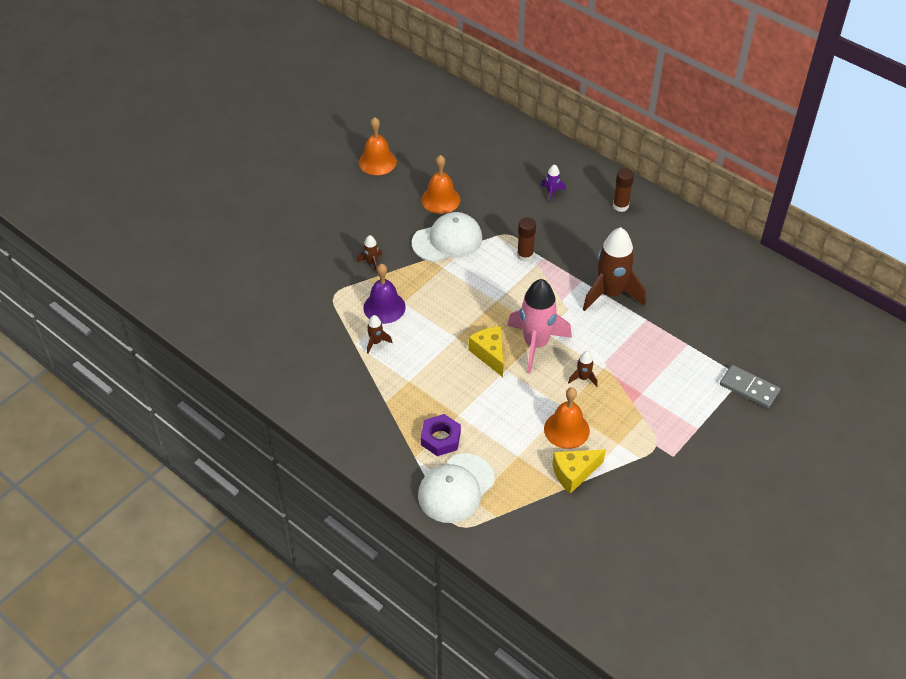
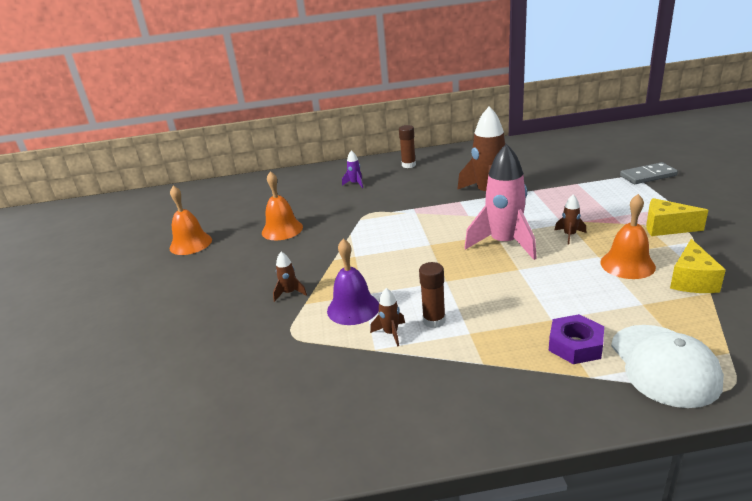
camera: 45 degrees left, 20 degrees down
(447, 240) = (329, 243): white cap -> none
(489, 354) = (489, 271): yellow cheese -> yellow cheese (666, 228)
(525, 255) = (399, 214): brown glue stick -> brown glue stick (434, 320)

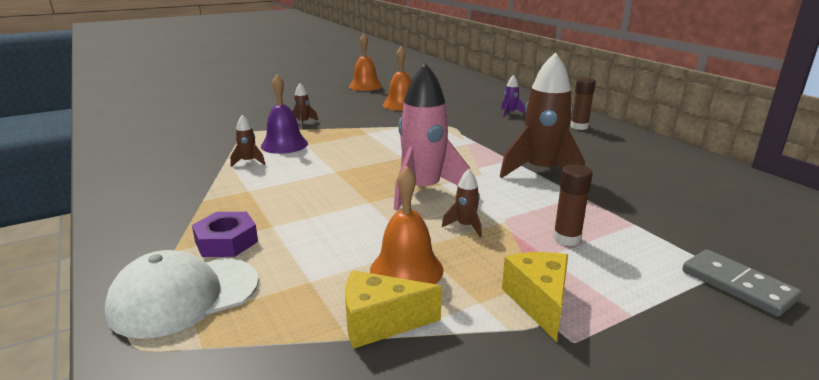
camera: 65 degrees right, 5 degrees down
(434, 320) = (268, 175): brown glue stick -> brown glue stick (567, 238)

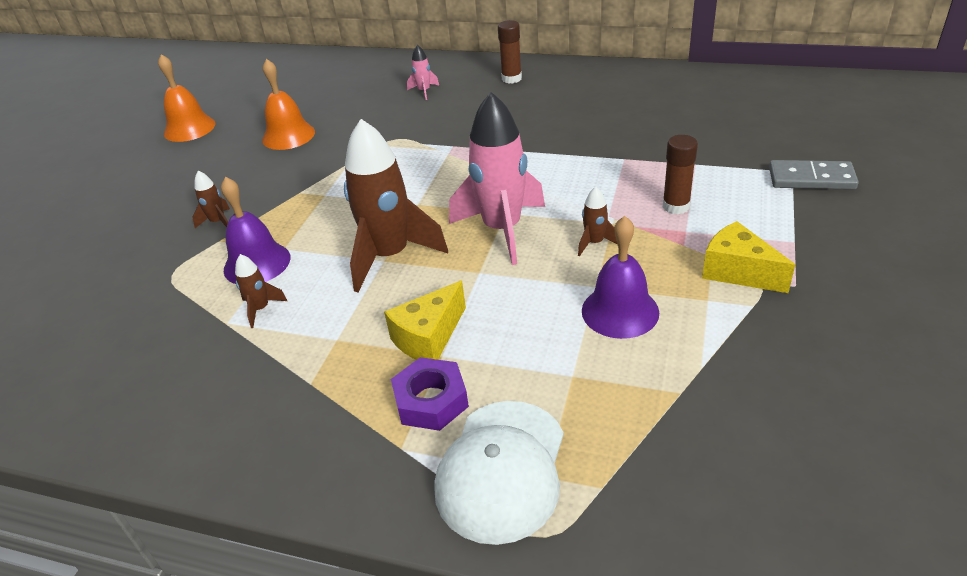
camera: 40 degrees left, 15 degrees up
(380, 323) = (677, 365): yellow cheese -> yellow cheese (429, 338)
(406, 269) = (620, 311): orange bell -> purple bell
(510, 113) = (424, 91): purple rocket -> pink rocket
(541, 172) = (561, 150): brown rocket -> brown rocket (390, 256)

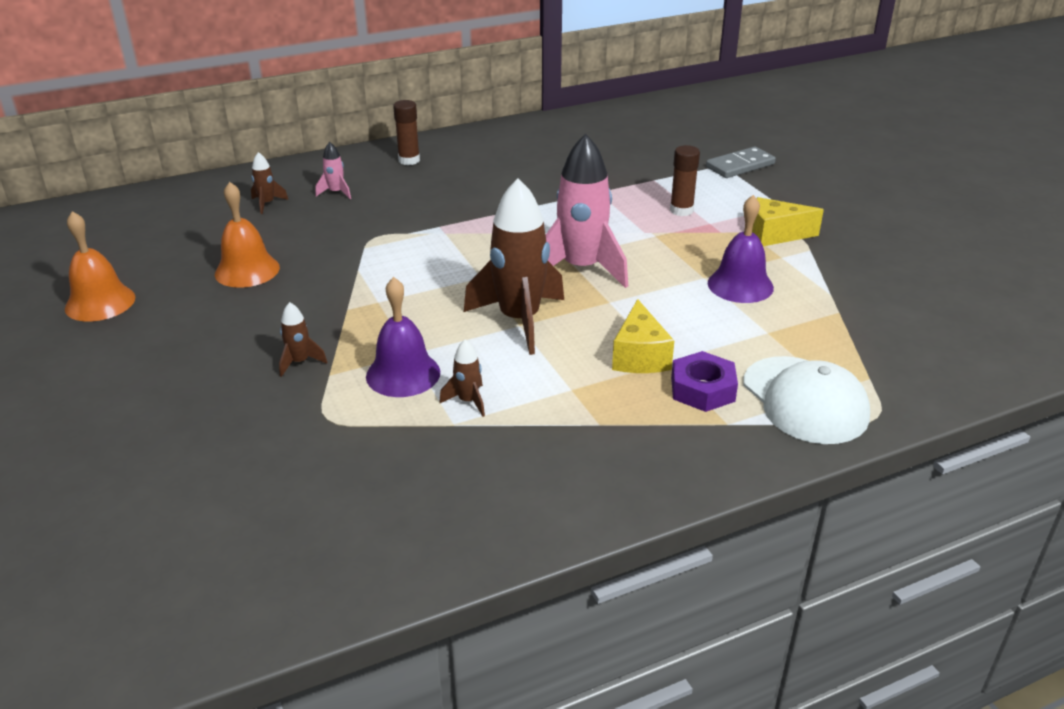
camera: 45 degrees left, 5 degrees down
(594, 243) = (662, 252): brown rocket -> brown rocket (267, 204)

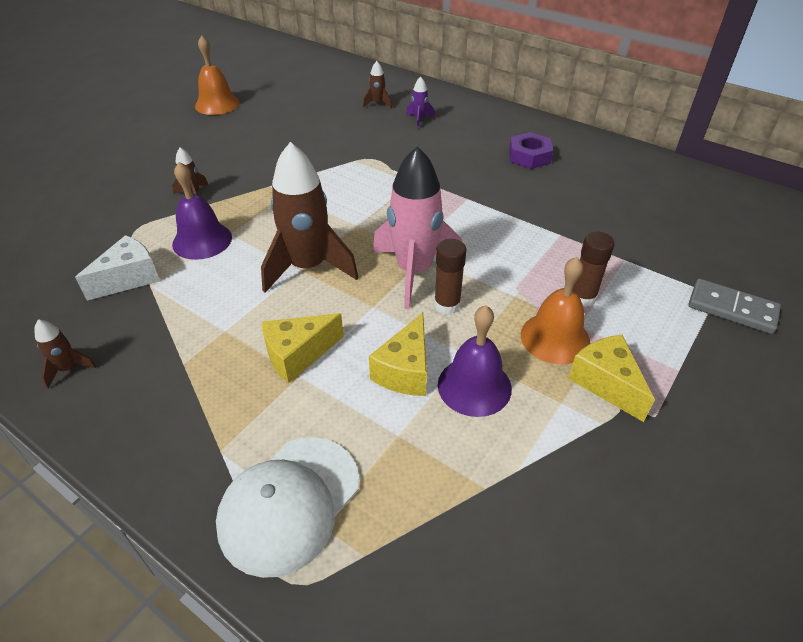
camera: 60 degrees right, 10 degrees up
(247, 270) = (288, 131): orange bell -> orange bell (555, 338)
(336, 193) = (419, 120): pink rocket -> purple rocket
(409, 160) = (501, 128): brown glue stick -> brown glue stick (447, 305)
(422, 437) = (129, 278): none -> white cheese
(468, 401) = (183, 283): brown rocket -> brown rocket (68, 369)
(701, 309) = (405, 370): none -> yellow cheese
(702, 389) = (267, 415): purple nut -> purple nut (529, 156)

